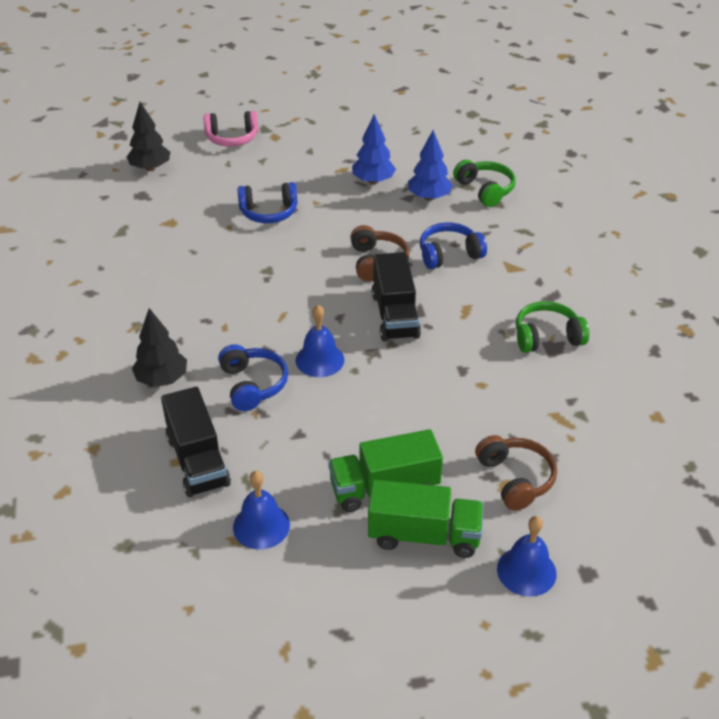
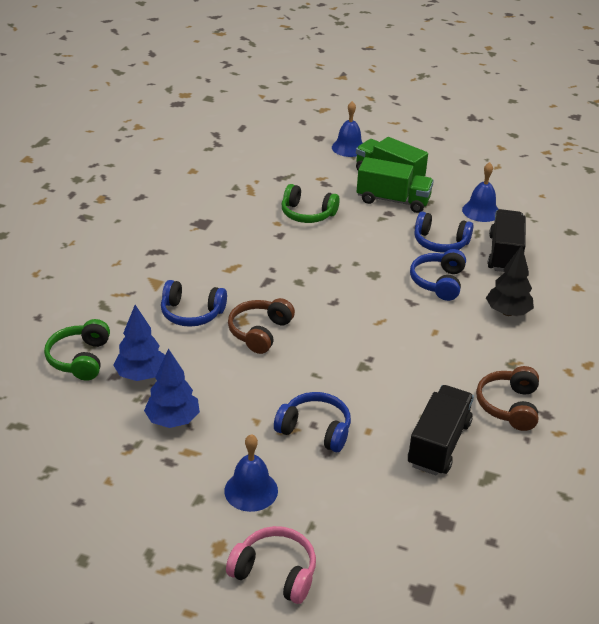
camera: 150 degrees left, 5 degrees down
(150, 168) = (412, 566): black tree -> none
(282, 442) = (440, 243): none -> blue headphones
(319, 360) = (375, 279): blue bell -> blue bell (251, 490)
(395, 315) = (289, 285): black truck -> black truck (438, 444)
(515, 479) = (312, 177): brown headphones -> brown headphones (509, 406)
(547, 337) = (197, 230): green headphones -> green headphones (307, 214)

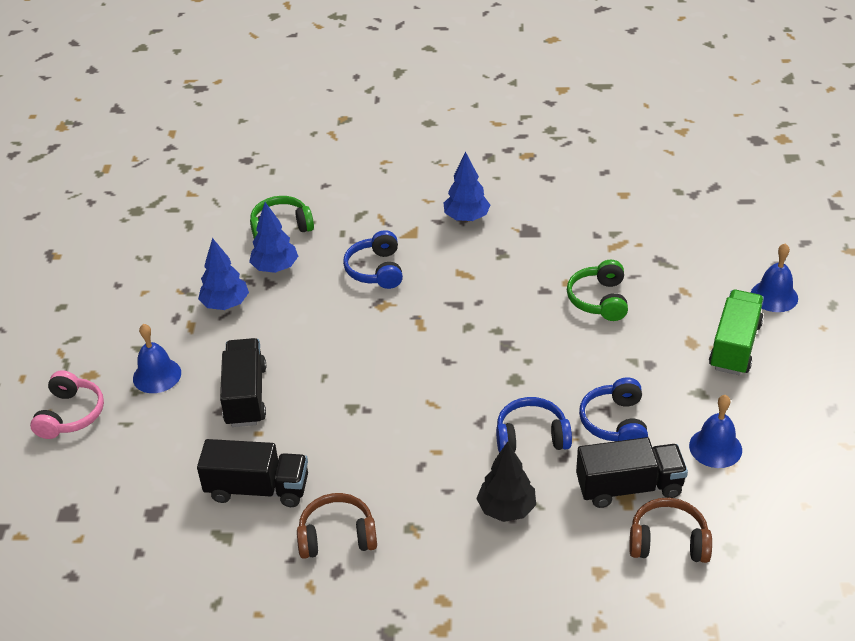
camera: 75 degrees right, 5 degrees up
(159, 248) = (466, 218): none -> blue tree
(260, 332) = (370, 322): brown headphones -> brown headphones (668, 541)
(315, 430) = (245, 396): blue headphones -> black truck
(393, 200) = (680, 362): green truck -> none

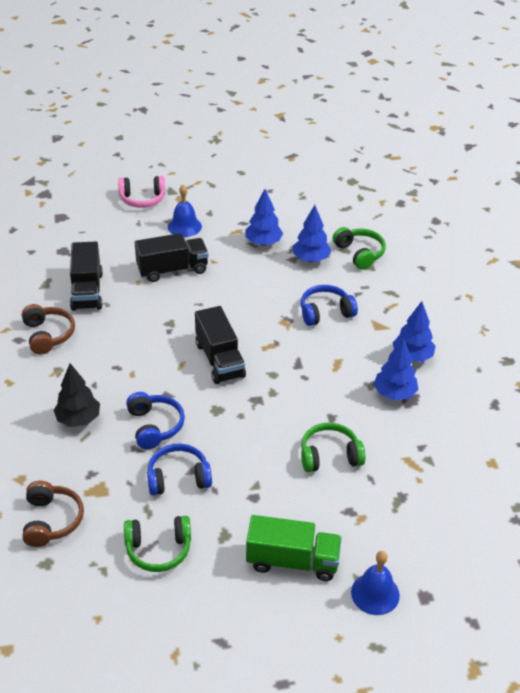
camera: 75 degrees right, 0 degrees up
(519, 240) = (394, 393): none -> blue tree
(629, 487) = (107, 492): black truck -> black truck (219, 360)
(715, 447) = (158, 549): blue bell -> green headphones

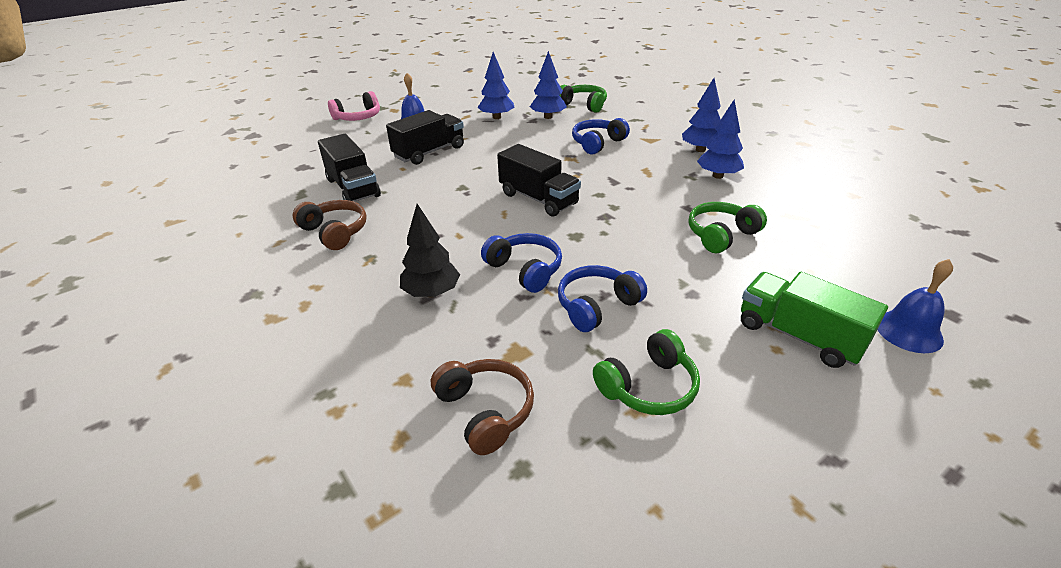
camera: 25 degrees left, 5 degrees down
(292, 561) = (798, 336): green truck -> green truck turned 120 degrees counterclockwise

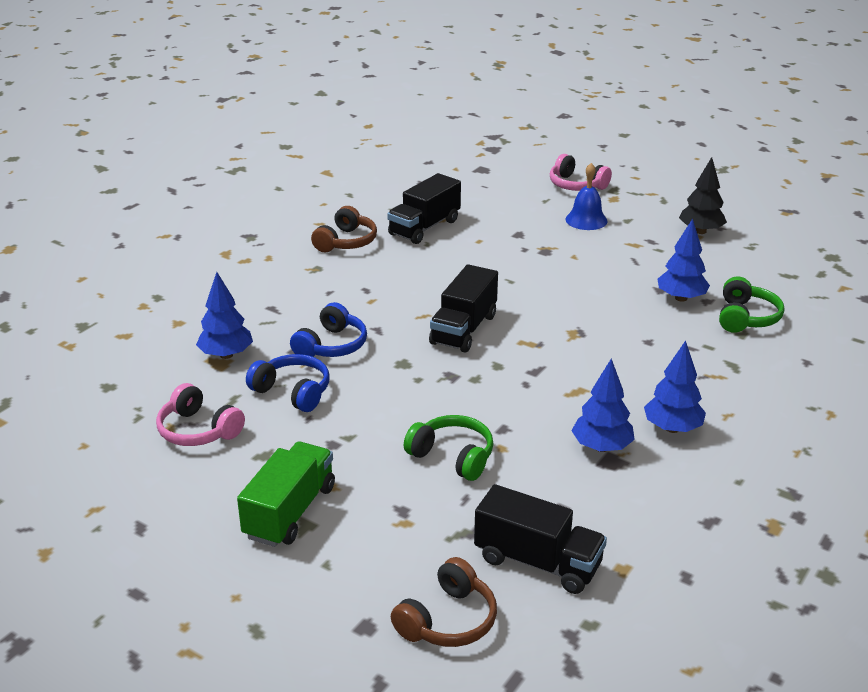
camera: 70 degrees right, 5 degrees down
(429, 152) = (524, 245): black truck -> black truck (537, 562)
(431, 292) = (280, 308): black tree -> black tree (700, 231)
(485, 411) = (155, 362): brown headphones -> brown headphones (448, 620)
(497, 117) = (648, 264): blue tree -> blue tree (226, 355)
(597, 143) = (629, 346): blue headphones -> none
(648, 386) = (198, 430): green headphones -> pink headphones
(908, 331) = (322, 589): blue bell -> none

